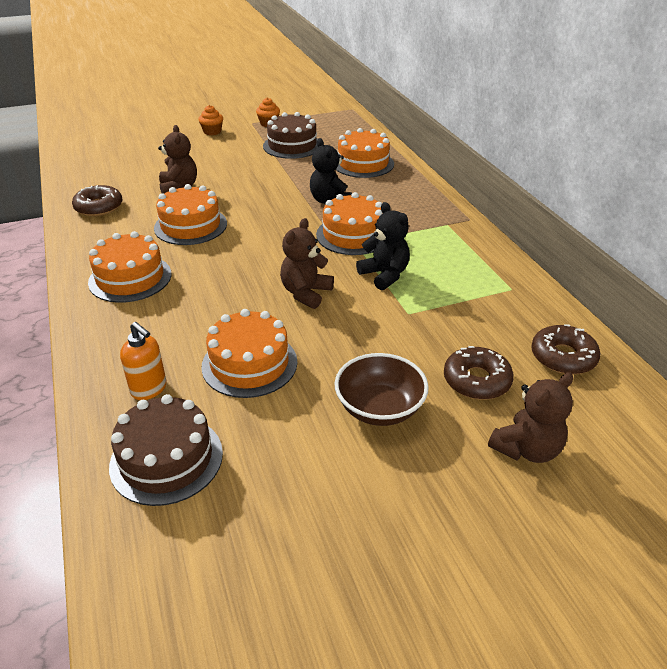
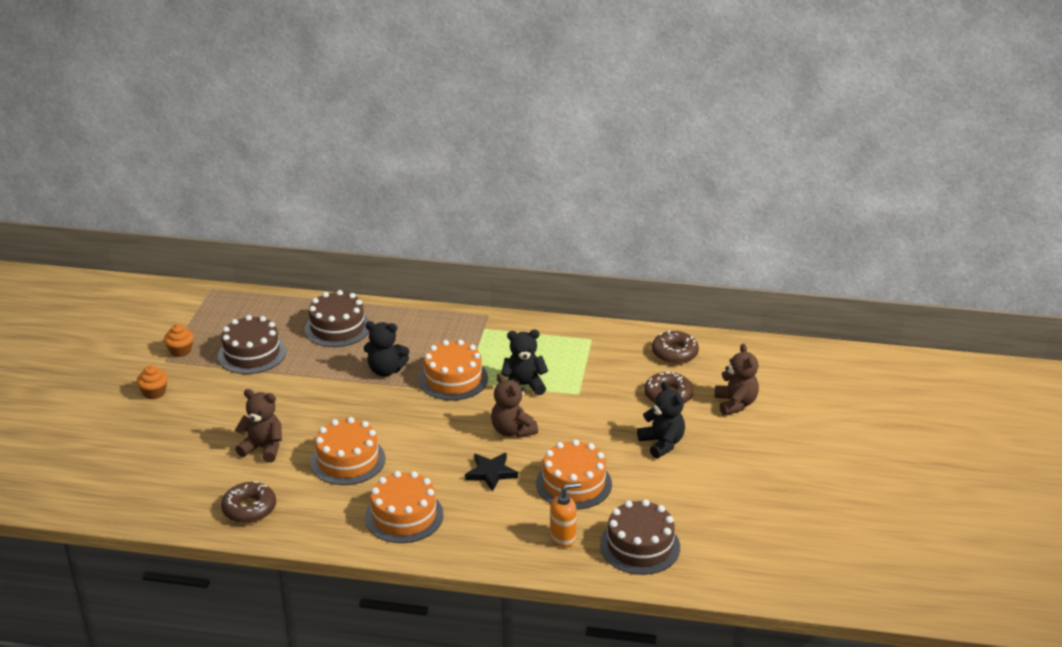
camera: 60 degrees left, 5 degrees down
(228, 304) = (491, 473): none -> black star
(363, 163) = (337, 328): orange cake -> brown cake
(379, 408) = (662, 443): brown bowl -> black teddy bear

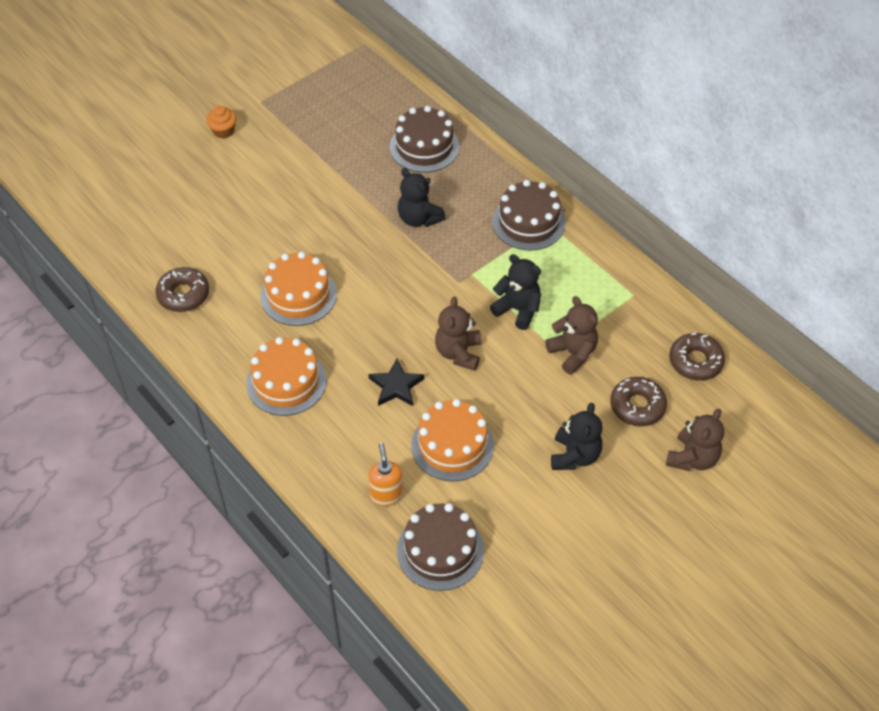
camera: 40 degrees right, 20 degrees up
(181, 351) = (281, 98): orange cupcake -> none
(252, 354) = (331, 134): brown cake -> brown cake (528, 222)
(263, 448) = (248, 240): brown teddy bear -> brown teddy bear (572, 353)
(453, 379) = (465, 263): orange cake -> none
(563, 538) = (386, 495): orange soap dispenser -> orange soap dispenser turned 120 degrees counterclockwise

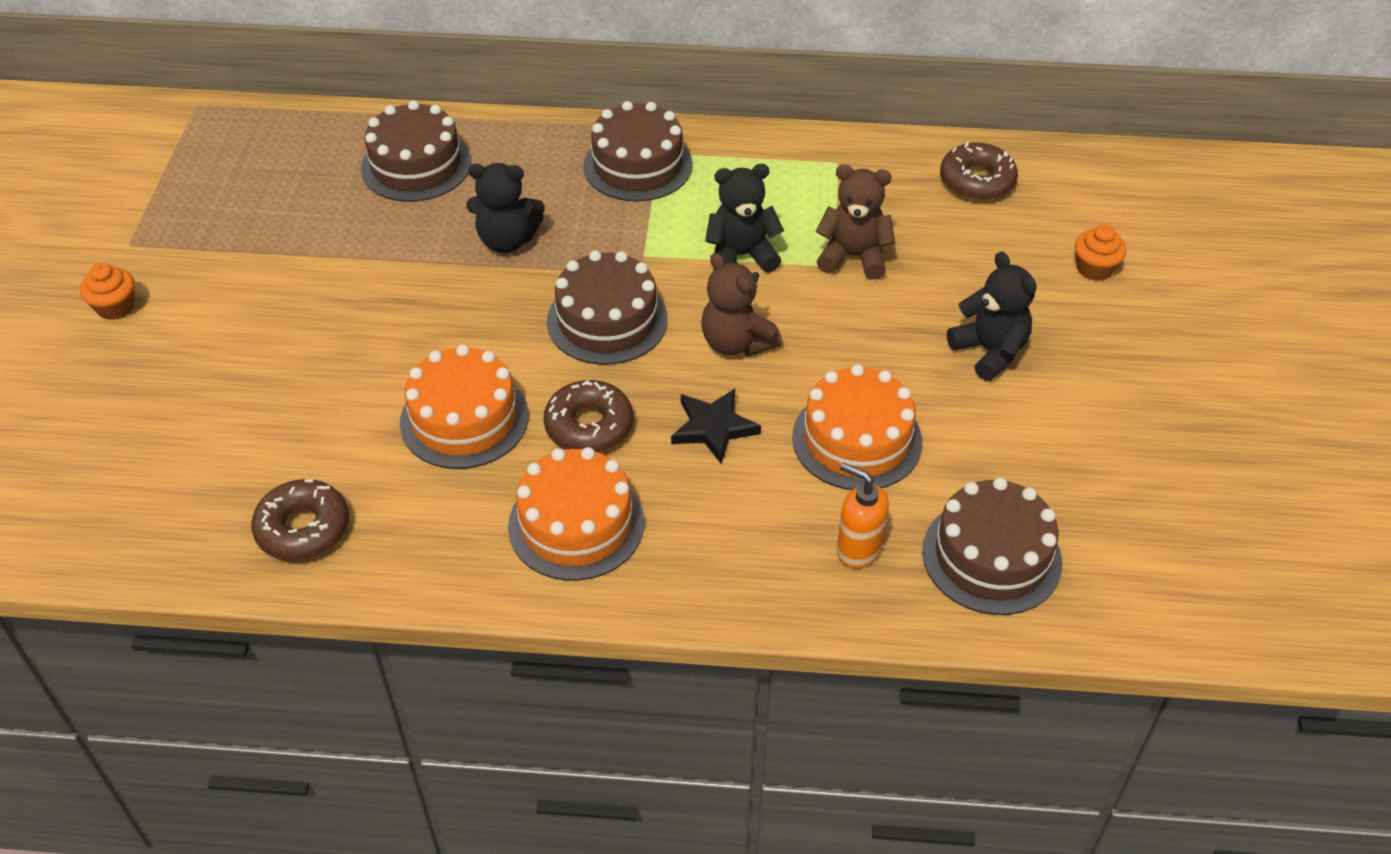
camera: 45 degrees left, 5 degrees down
(414, 295) = (607, 320): none -> brown cake
(637, 406) = (982, 260): brown donut -> brown donut (589, 426)
(692, 458) = (1094, 268): brown teddy bear -> orange cupcake

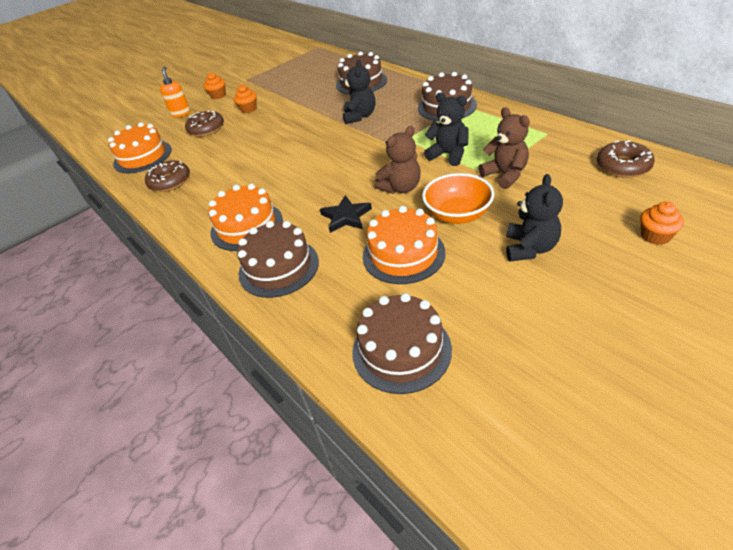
camera: 50 degrees right, 5 degrees down
(245, 311) = (248, 109): none -> orange cupcake
(464, 419) = (263, 170): orange cake -> orange cake (142, 157)
(507, 240) = (360, 116): black teddy bear -> black teddy bear turned 135 degrees counterclockwise
(589, 426) = (300, 192): brown donut -> brown donut (206, 129)
(607, 320) = (359, 157): brown cake -> brown cake (278, 267)
(736, 342) = (401, 188): brown teddy bear -> brown teddy bear turned 135 degrees counterclockwise
(858, 549) = (339, 303): orange soap dispenser -> orange soap dispenser (181, 114)
(859, 347) = (457, 214): none -> orange bowl

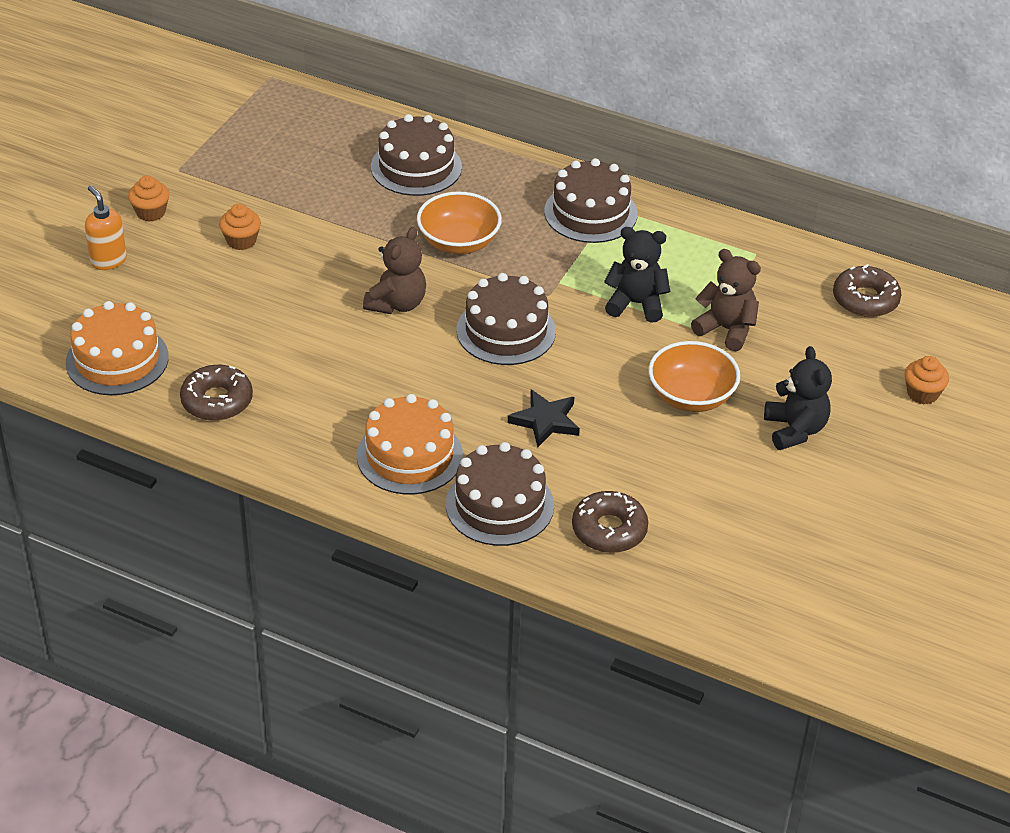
camera: 30 degrees left, 0 degrees up
(206, 129) = (193, 291): brown donut -> brown donut (609, 530)
(360, 116) = (458, 242): black teddy bear -> orange bowl
(401, 188) = (596, 366): brown teddy bear -> brown teddy bear (397, 304)
(401, 350) = (706, 570): brown cake -> brown cake (506, 331)
(403, 254) = (650, 461): orange cake -> none

